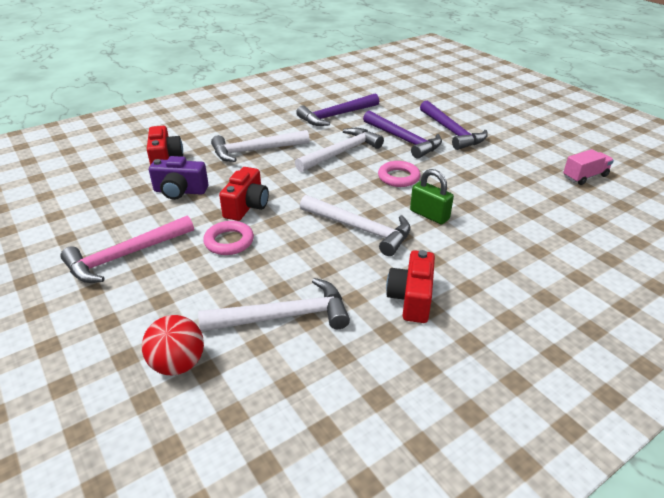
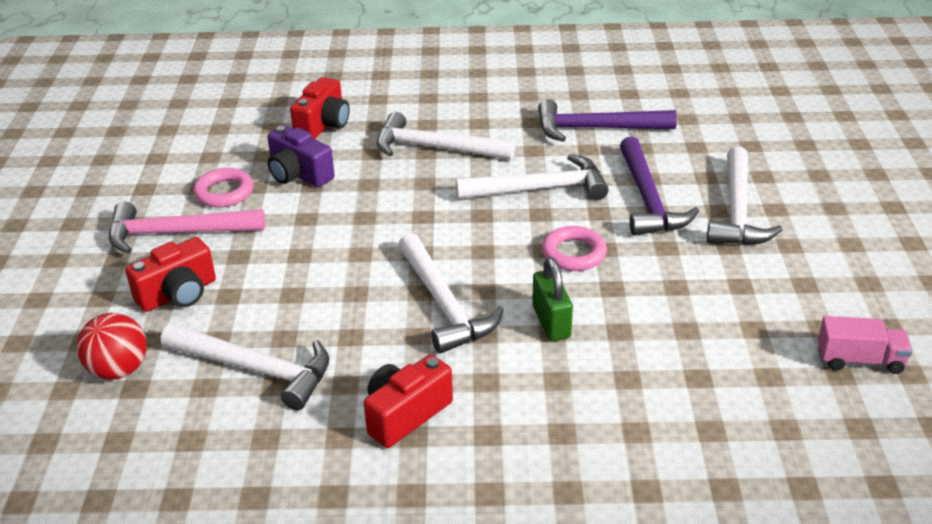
camera: 35 degrees right, 0 degrees up
(229, 241) = (288, 259): pink ring -> pink ring (224, 192)
(247, 206) = (349, 222): red camera -> red camera (178, 294)
(452, 132) = (737, 211): purple hammer -> white hammer

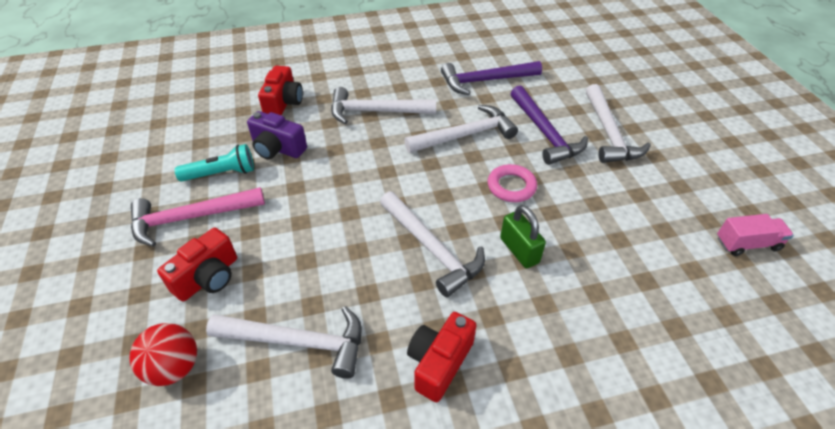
camera: 15 degrees left, 10 degrees up
(224, 192) = (221, 173): pink ring -> turquoise flashlight

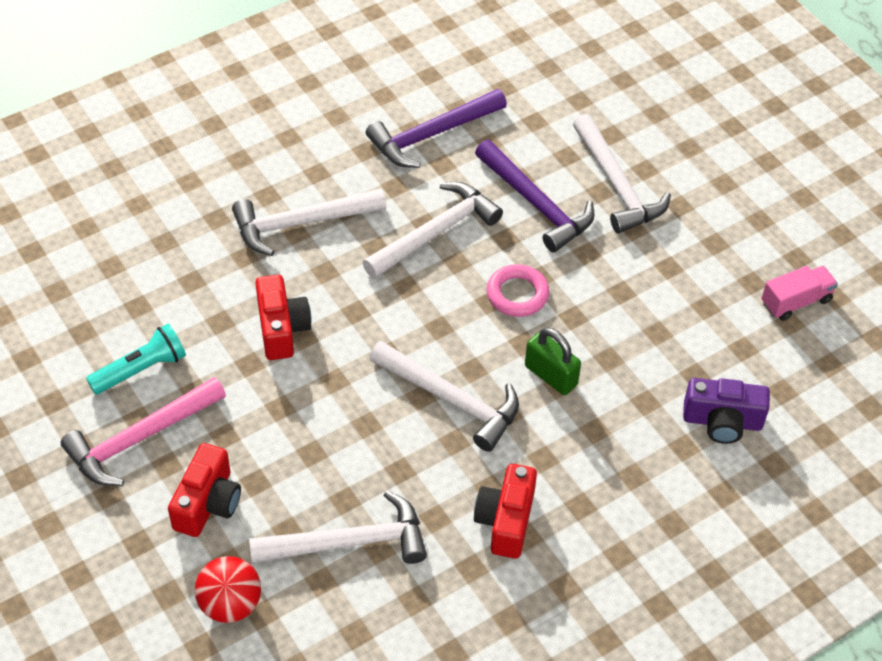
camera: 20 degrees left, 5 degrees up
(277, 149) = (195, 314): purple camera -> purple camera (722, 421)
(284, 103) = (163, 240): red camera -> red camera (282, 329)

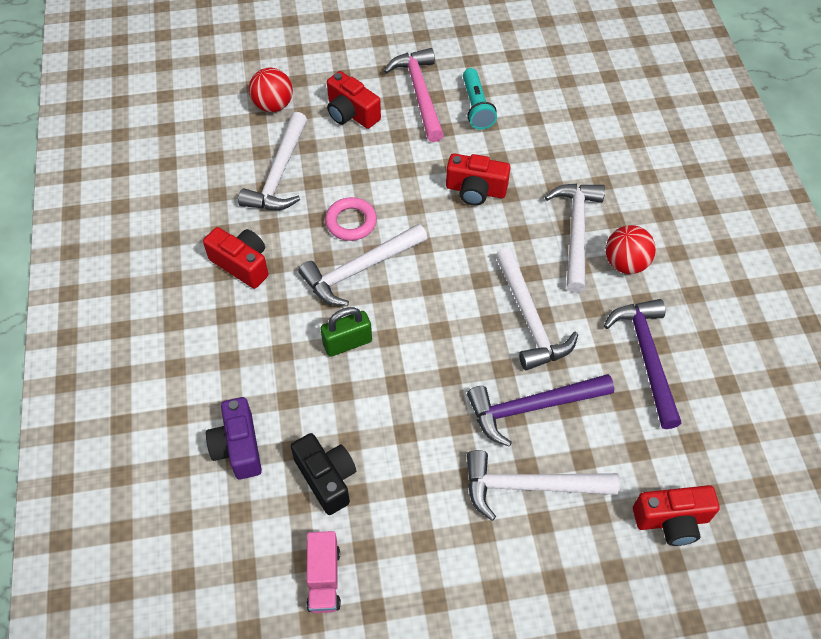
camera: 115 degrees right, 5 degrees up
(324, 174) = (625, 263): none -> red ball
(517, 294) = (438, 352): pink ring -> pink ring (351, 222)
(588, 87) = (671, 520): none -> red camera
(706, 335) = (327, 478): none -> black camera
(722, 421) = (238, 447): purple camera -> purple camera turned 45 degrees counterclockwise

